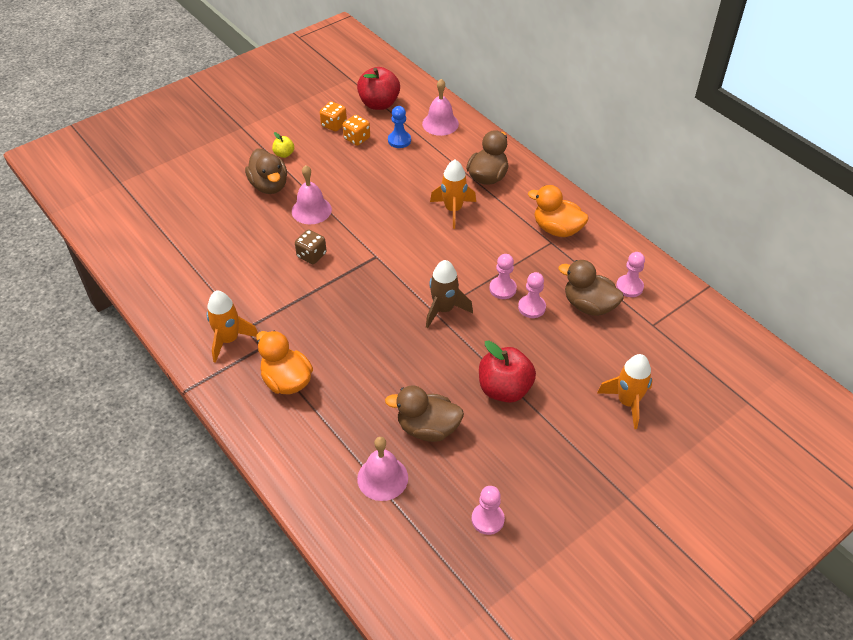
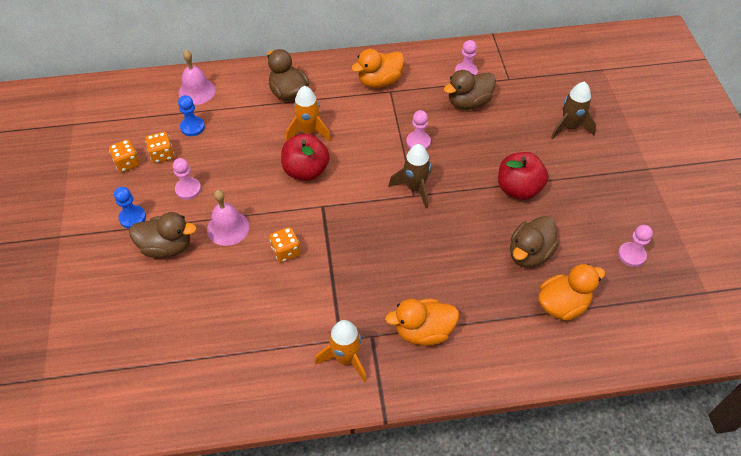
camera: 60 degrees left, 5 degrees up
(284, 154) = (132, 217): yellow apple -> blue pawn
(311, 255) = (286, 251): brown dice -> orange dice
(379, 104) = (130, 119): red apple -> red apple (306, 171)
(382, 478) = (562, 305): pink bell -> orange duck
(531, 307) = (449, 134): pink pawn -> pink pawn (188, 189)
(627, 402) = (569, 127): orange rocket -> brown rocket

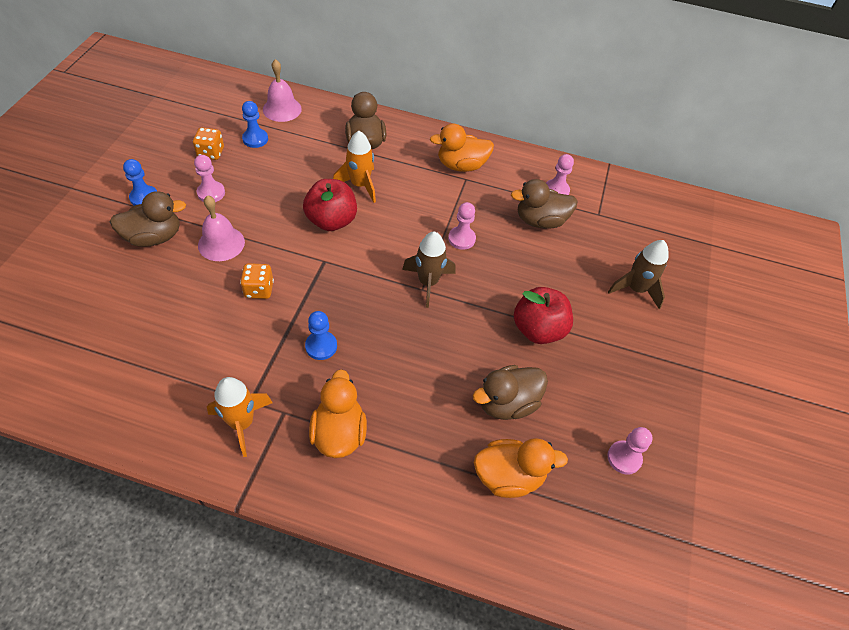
camera: 20 degrees right, 0 degrees up
(127, 163) = (175, 148): orange dice -> none
(167, 247) = (154, 237): brown duck -> brown duck turned 45 degrees counterclockwise
(366, 274) = (321, 346): none -> blue pawn
(423, 331) = (339, 433): orange duck -> orange duck turned 75 degrees clockwise

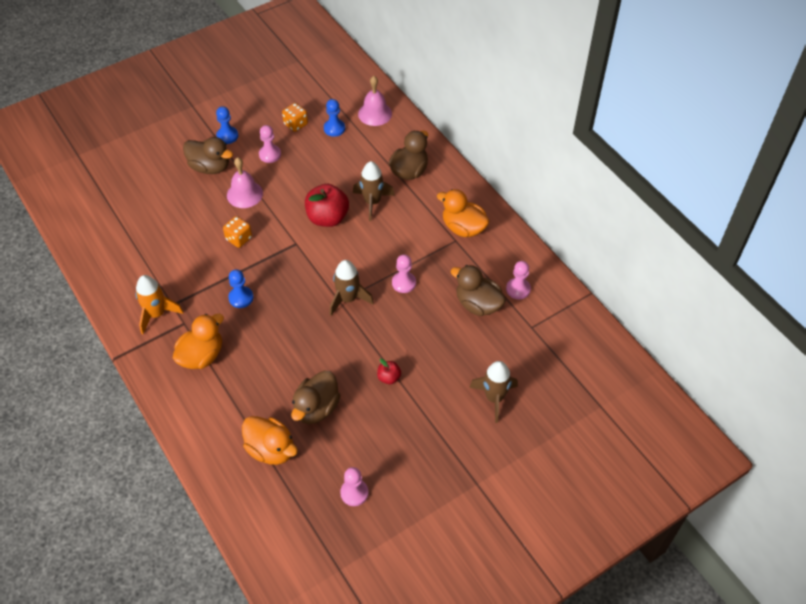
camera: 45 degrees right, 0 degrees up
(360, 185) = (372, 202): orange rocket -> brown rocket
(507, 403) = (316, 408): brown duck -> brown duck turned 75 degrees counterclockwise
(538, 329) = (389, 377): red apple -> red apple, size x0.49

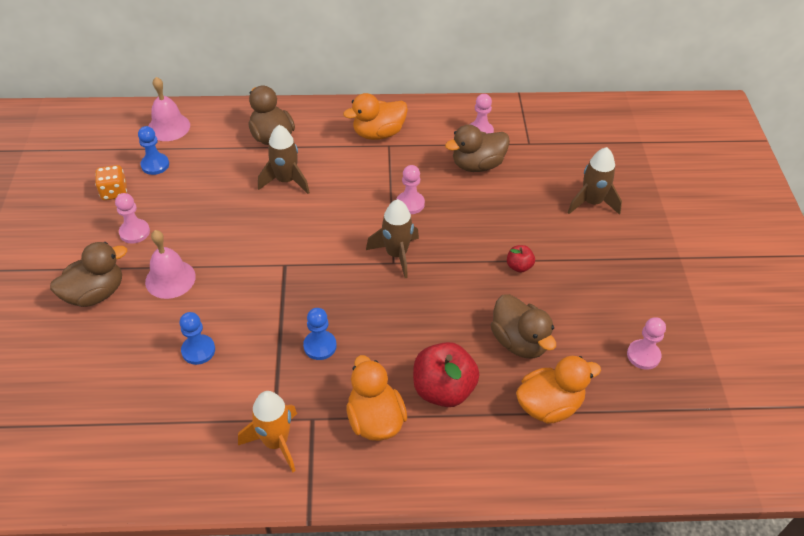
camera: 60 degrees left, 5 degrees down
(227, 136) = (64, 257): blue pawn -> blue pawn (198, 350)
(239, 238) = (231, 312): orange dice -> none
(327, 218) = (273, 224): red apple -> red apple (443, 389)

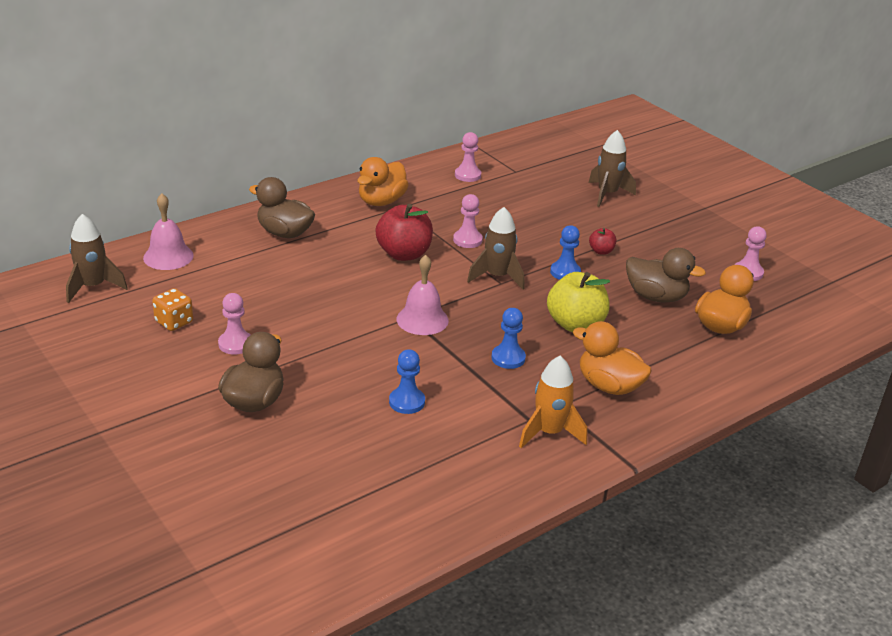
camera: 35 degrees left, 15 degrees down
(155, 165) = (191, 289): blue pawn -> blue pawn (565, 272)
(170, 279) = (316, 364): pink bell -> pink bell (422, 319)
(286, 181) = (338, 259): brown rocket -> brown rocket (93, 287)
(413, 337) = (575, 324): none -> yellow apple
(443, 389) = (636, 347): red apple -> red apple (404, 254)
(477, 165) = (491, 197): brown duck -> none

